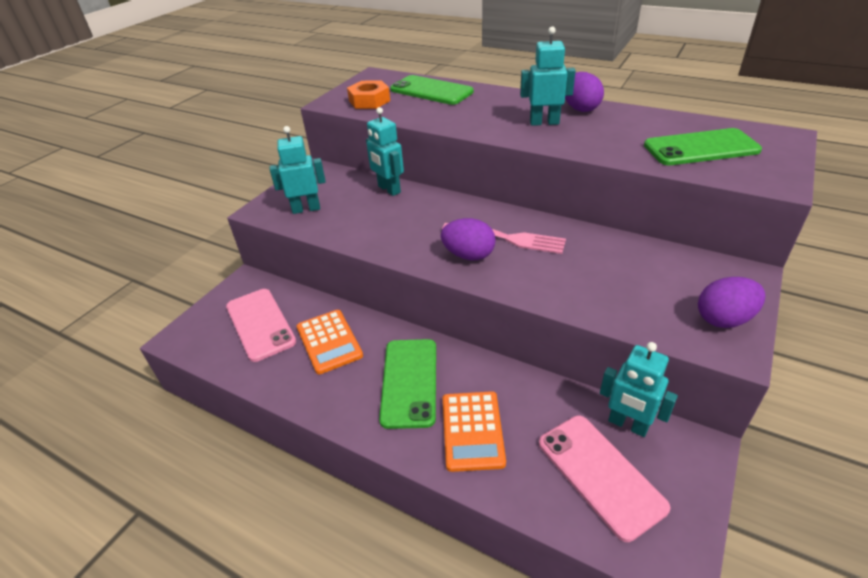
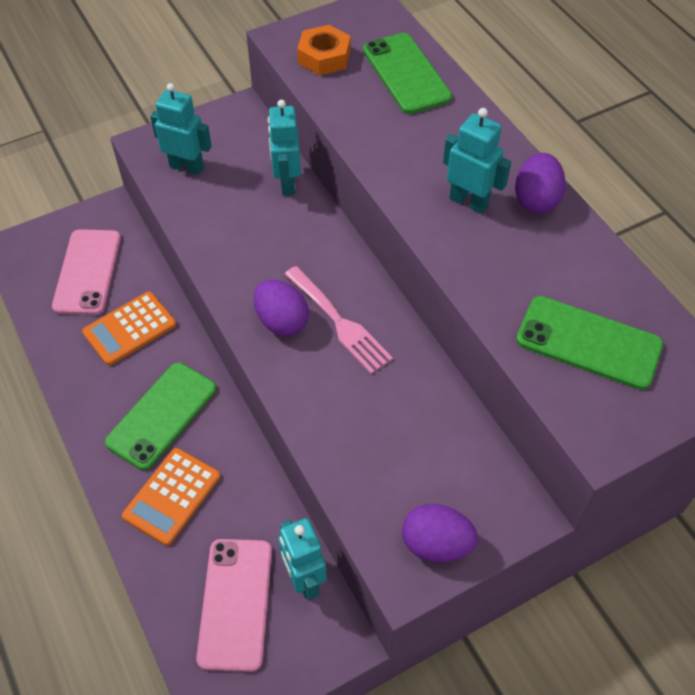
camera: 30 degrees right, 15 degrees up
(329, 341) = (129, 329): orange calculator -> orange calculator turned 45 degrees clockwise

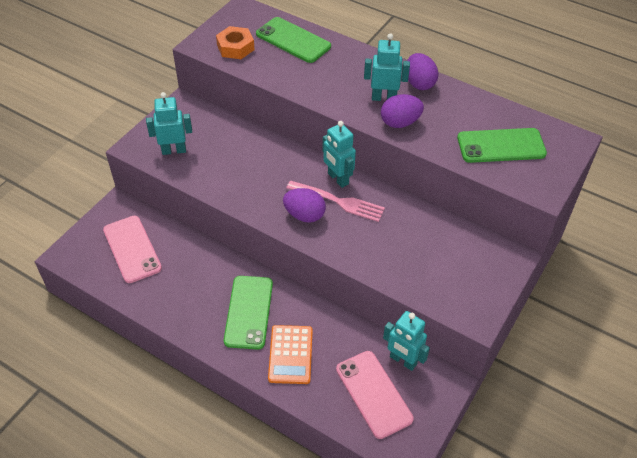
camera: 30 degrees left, 5 degrees down
(129, 329) = (188, 271): orange calculator -> none
(287, 183) = (246, 136): turquoise robot -> turquoise robot (337, 179)
(436, 544) = (480, 293): purple egg -> purple egg (400, 123)

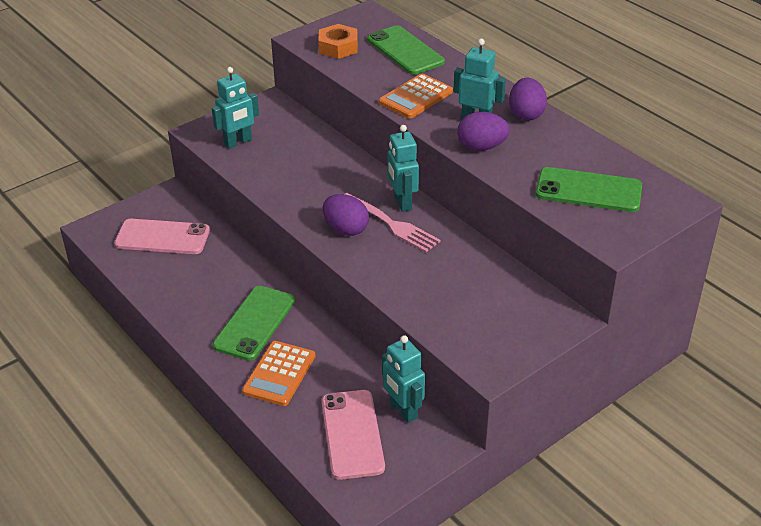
camera: 20 degrees right, 10 degrees down
(132, 249) = (162, 237): pink phone -> pink phone turned 75 degrees counterclockwise
(174, 150) = (238, 142): turquoise robot -> turquoise robot turned 135 degrees clockwise
(324, 85) = (416, 97): none -> orange calculator

